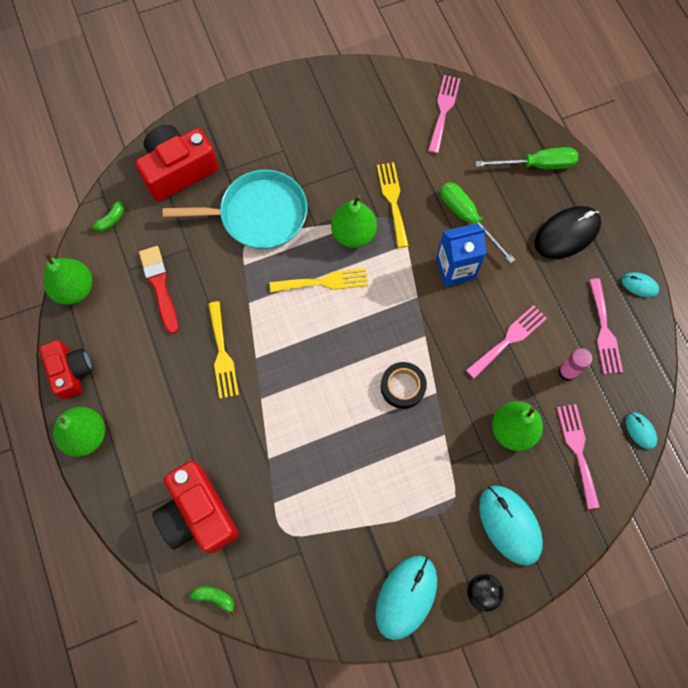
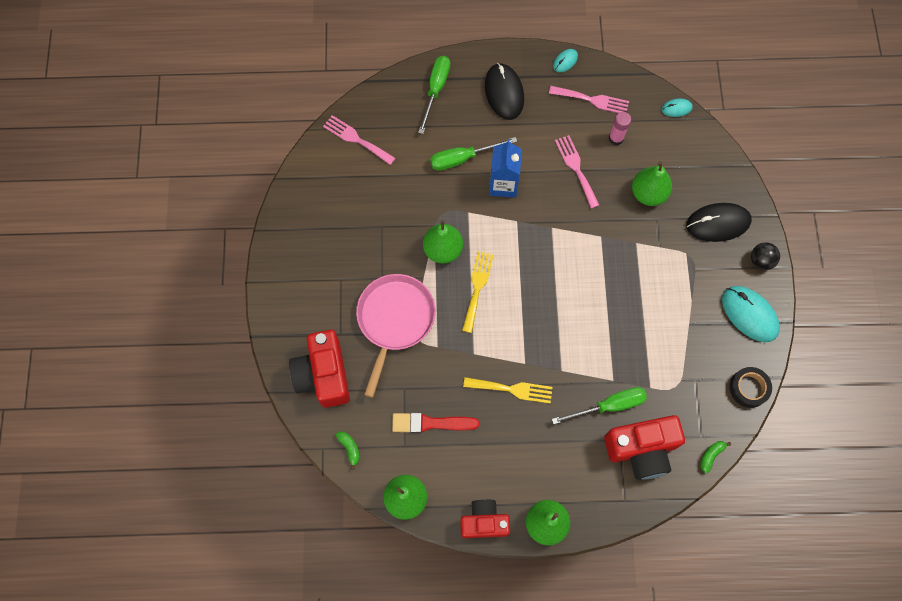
camera: 70 degrees left, 0 degrees up
(237, 463) = (609, 406): none -> green screwdriver
(259, 214) = (394, 319): turquoise pan -> pink pan
(393, 200) = (424, 208): yellow fork -> none
(403, 387) = (588, 259): black tape -> black tape (748, 388)
(509, 524) = (718, 223): turquoise mouse -> black mouse
(578, 450) = (677, 155): pink fork -> none

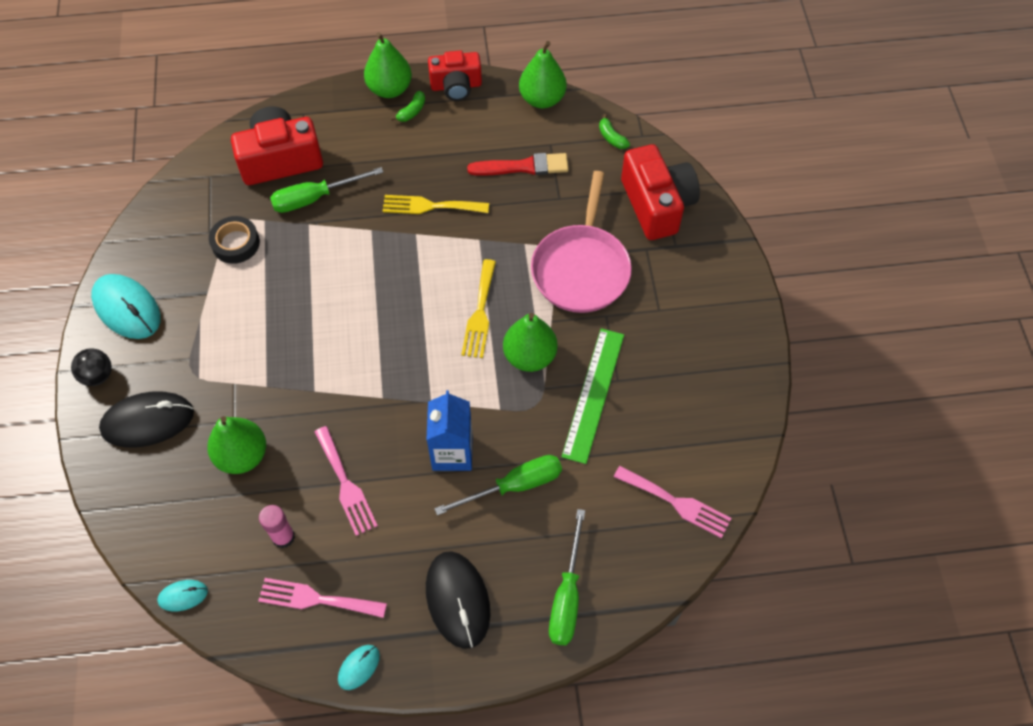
camera: 175 degrees right, 10 degrees down
(400, 217) = (593, 394): none -> green ruler
(711, 455) = (201, 159): green banana -> green banana (412, 111)
(748, 388) = (144, 227): black tape -> black tape (235, 243)

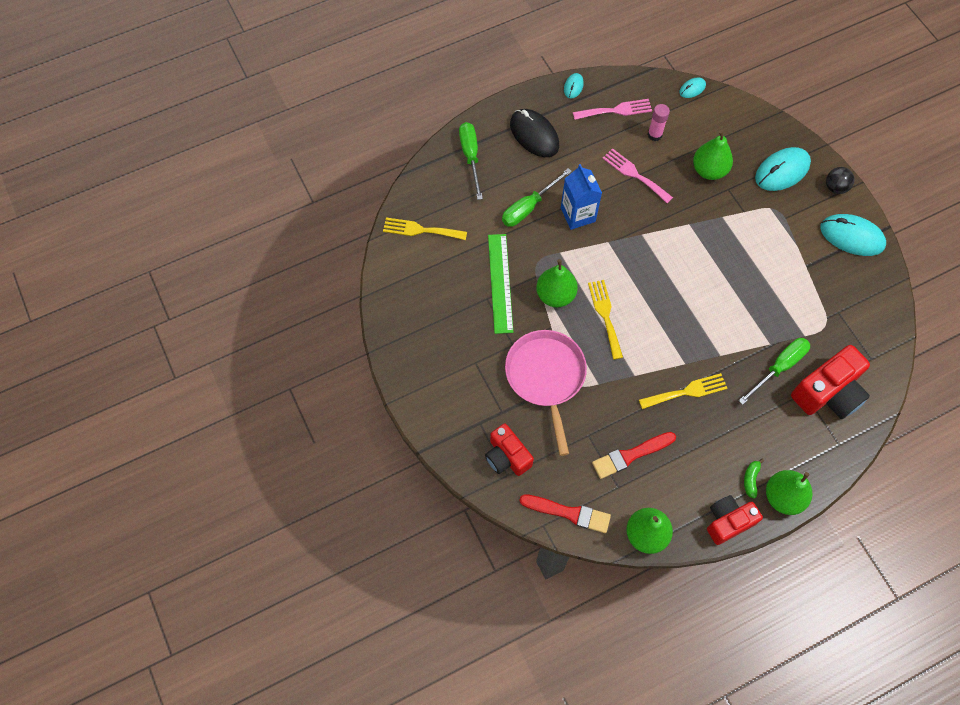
camera: 160 degrees right, 5 degrees up
(148, 421) = (782, 171): black mouse -> turquoise mouse
(235, 243) = (812, 309): black tape -> none
(611, 137) = (568, 513): green banana -> red brush
(657, 204) = (507, 456): red camera -> red camera, size x0.66
(676, 503) = (420, 230): pink fork -> yellow fork

